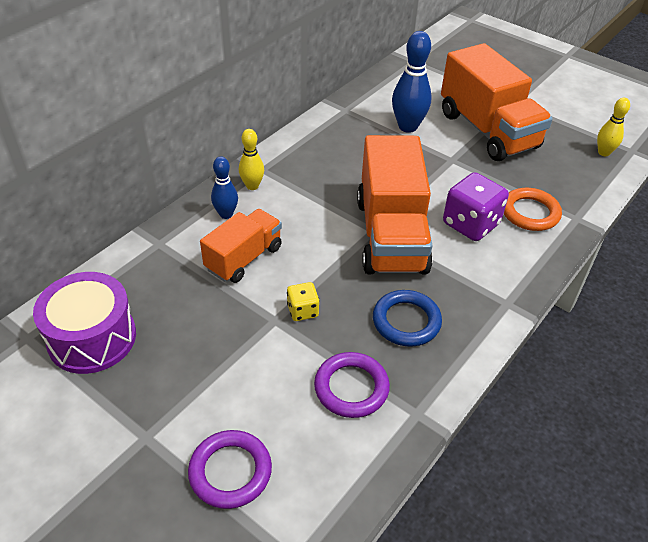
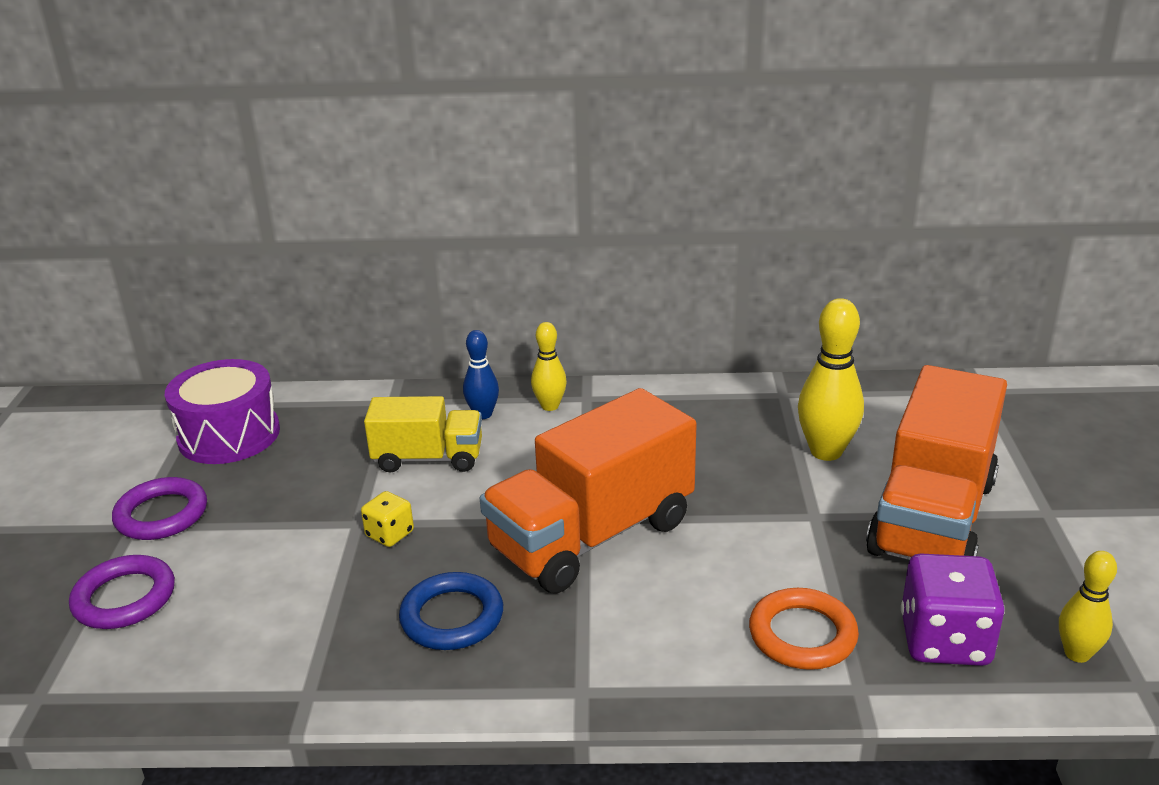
camera: 55 degrees right, 15 degrees down
(244, 258) = (428, 458): orange truck -> yellow truck
(351, 388) = (304, 624): purple ring -> purple ring (161, 514)
(407, 127) = (826, 451): blue bowling pin -> yellow bowling pin
(470, 224) = (701, 590): purple dice -> purple dice (944, 640)

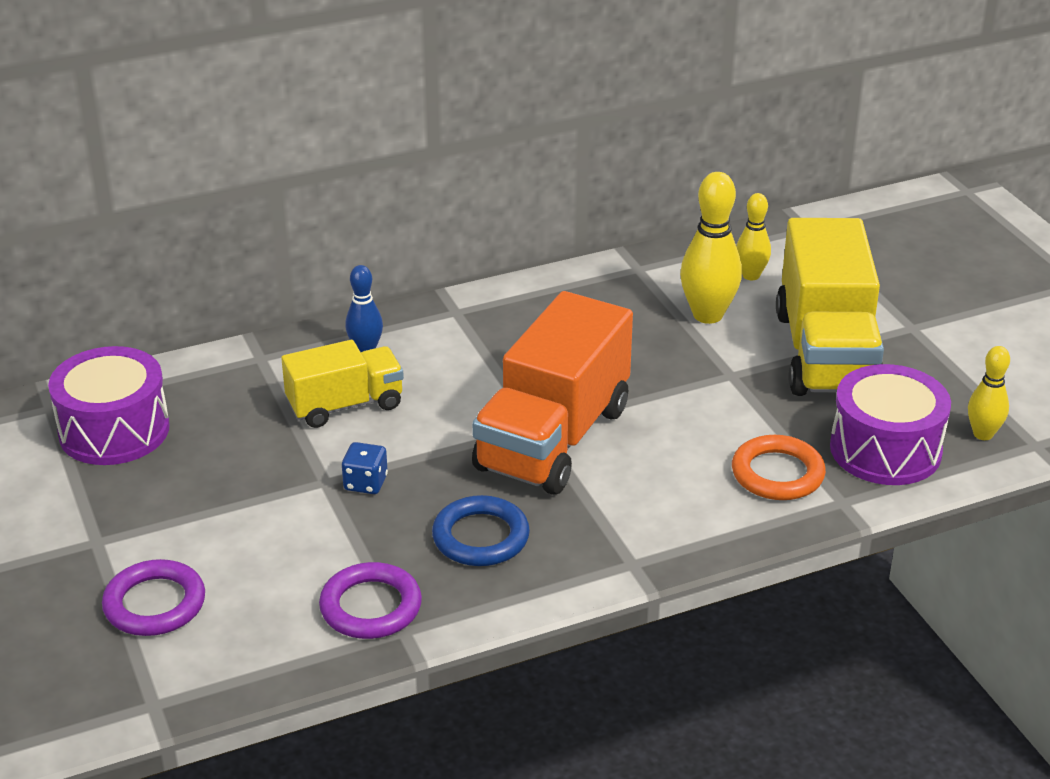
camera: 25 degrees left, 5 degrees up
(161, 514) = (117, 523): purple ring -> purple ring (371, 607)
(389, 534) = (365, 483): yellow dice -> blue dice
(550, 406) = (426, 327): yellow bowling pin -> yellow bowling pin (751, 275)
(932, 517) = (825, 353): orange truck -> yellow truck
(944, 640) = (885, 449): purple dice -> purple drum

